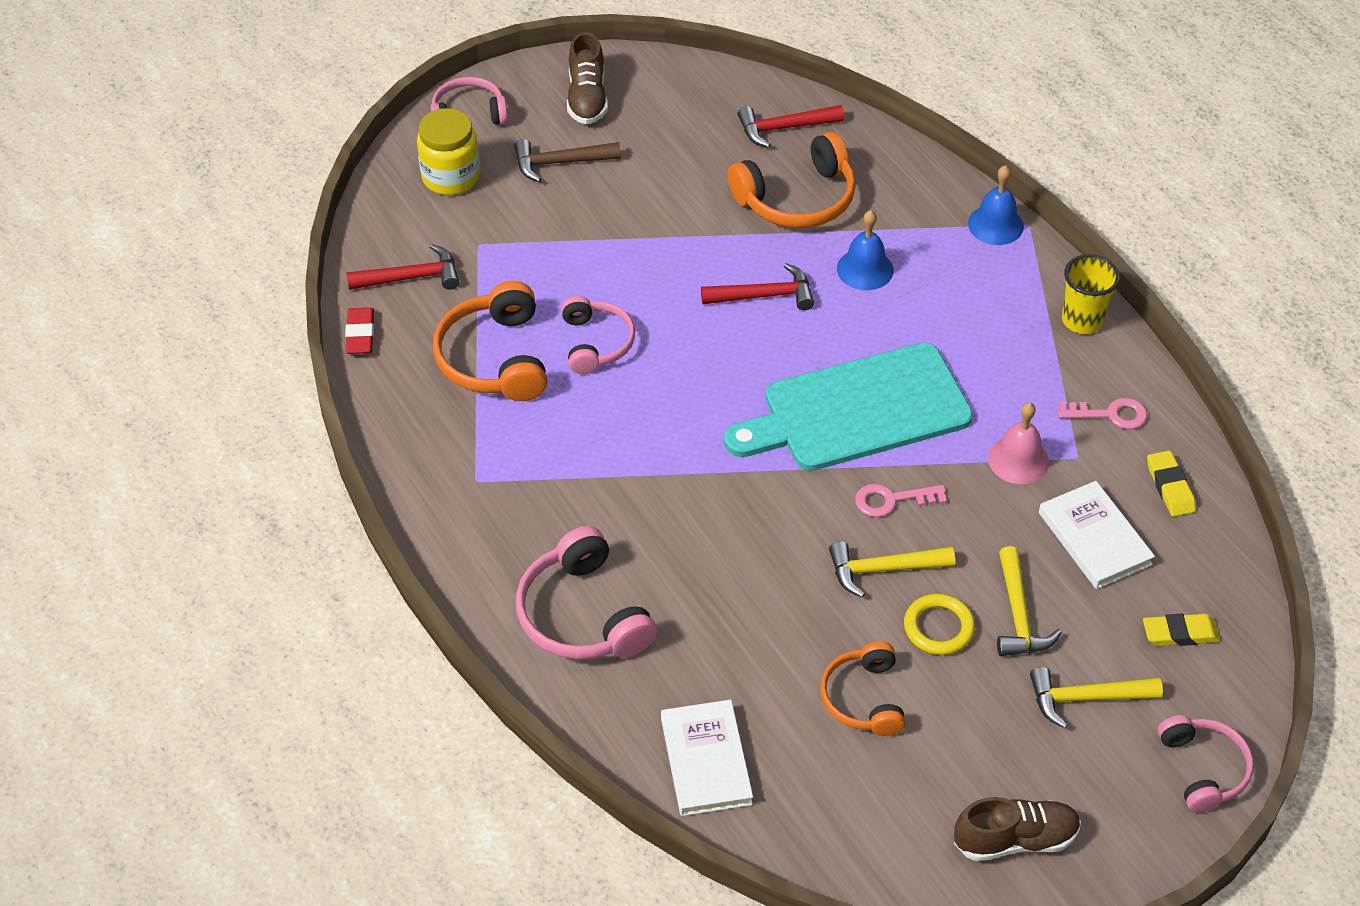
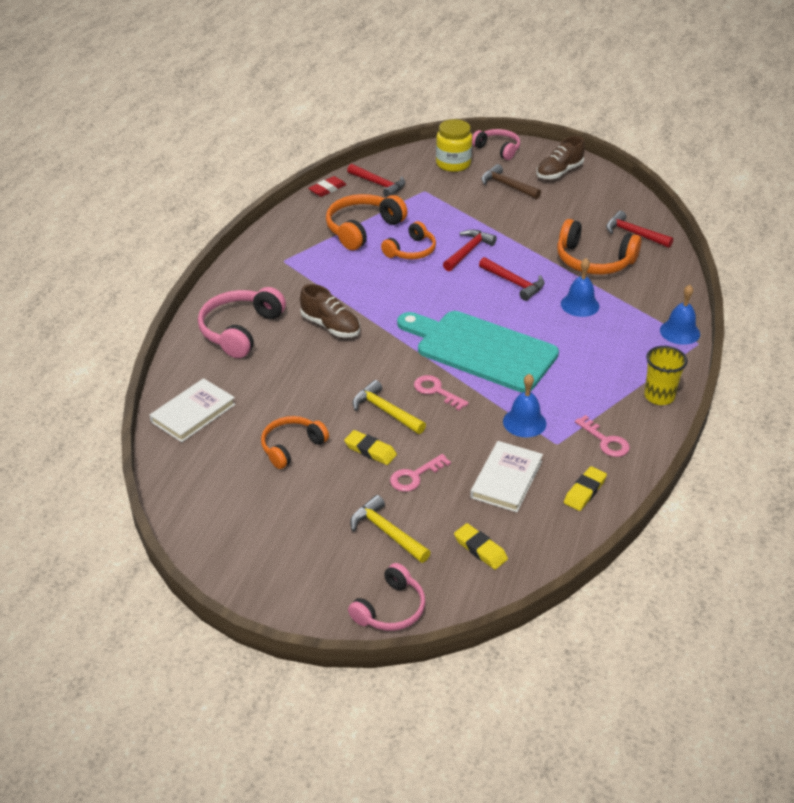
camera: 50 degrees right, 10 degrees down
(596, 343) = (411, 251): pink headphones -> orange headphones
(657, 292) = (468, 251): none -> red hammer
(938, 627) = (370, 450): yellow ring -> yellow eraser
(1015, 839) = (256, 552): brown shoe -> brown shoe (330, 326)
(1018, 460) = (524, 422): pink bell -> blue bell
(1018, 615) = (415, 476): yellow hammer -> pink key

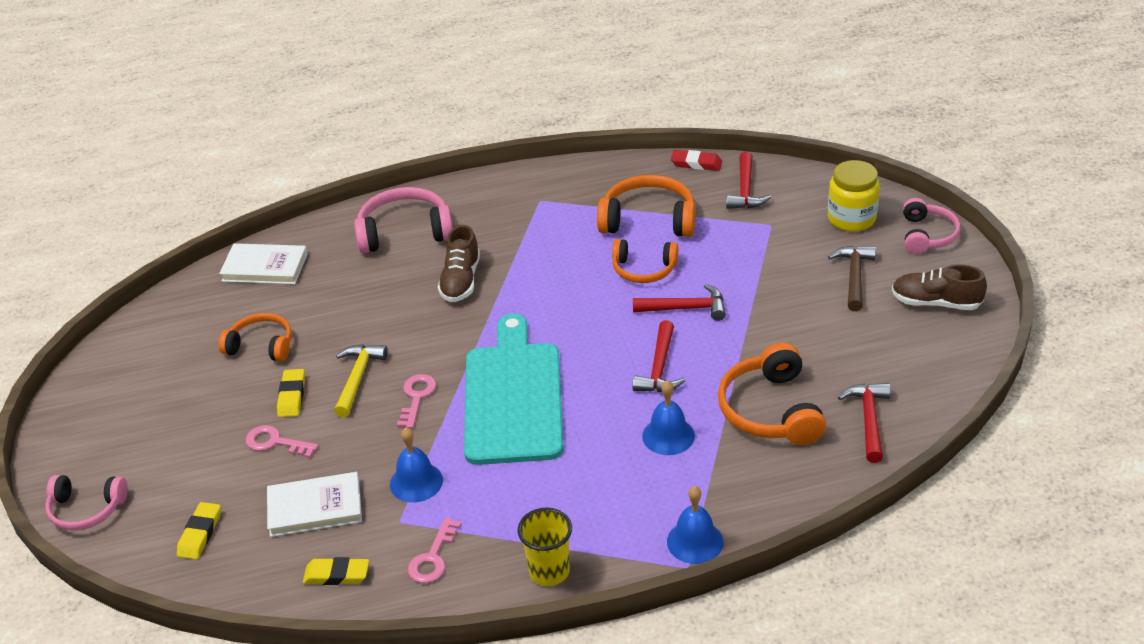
camera: 60 degrees right, 0 degrees up
(387, 532) = (184, 461): yellow hammer -> none

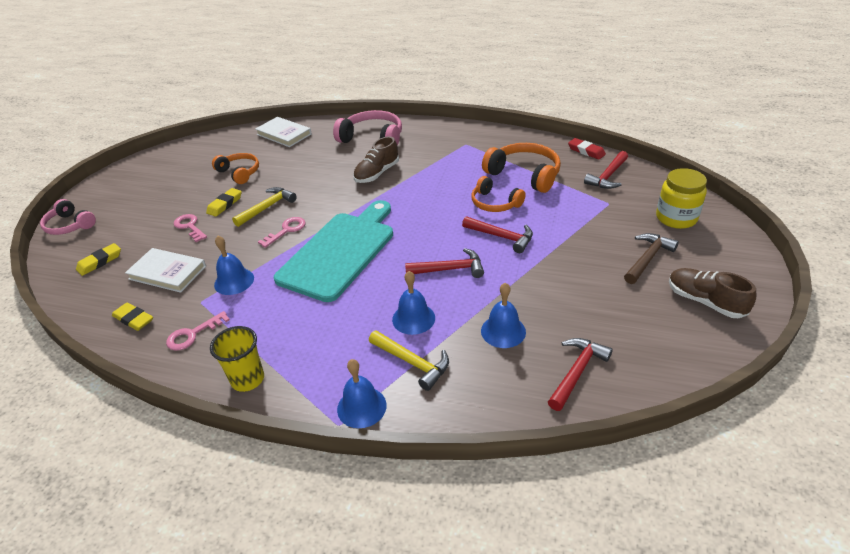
camera: 30 degrees right, 0 degrees up
(659, 367) = (449, 269): red hammer -> red hammer turned 135 degrees counterclockwise
(707, 479) = (412, 362): none -> yellow hammer
(770, 410) = (503, 331): orange headphones -> blue bell
(927, 235) = (733, 249): pink headphones -> none

